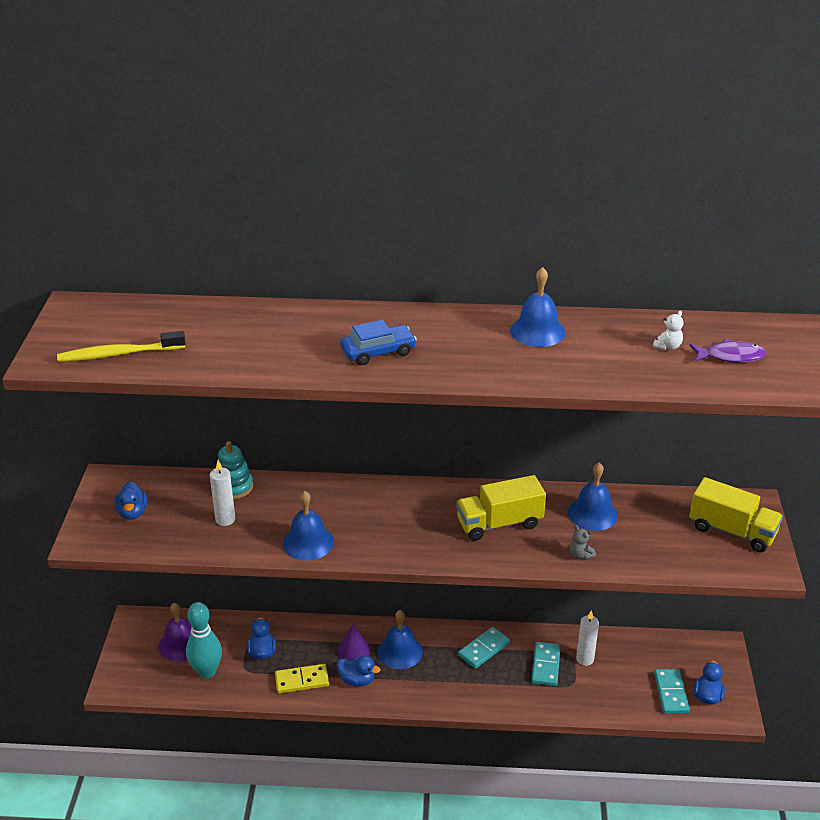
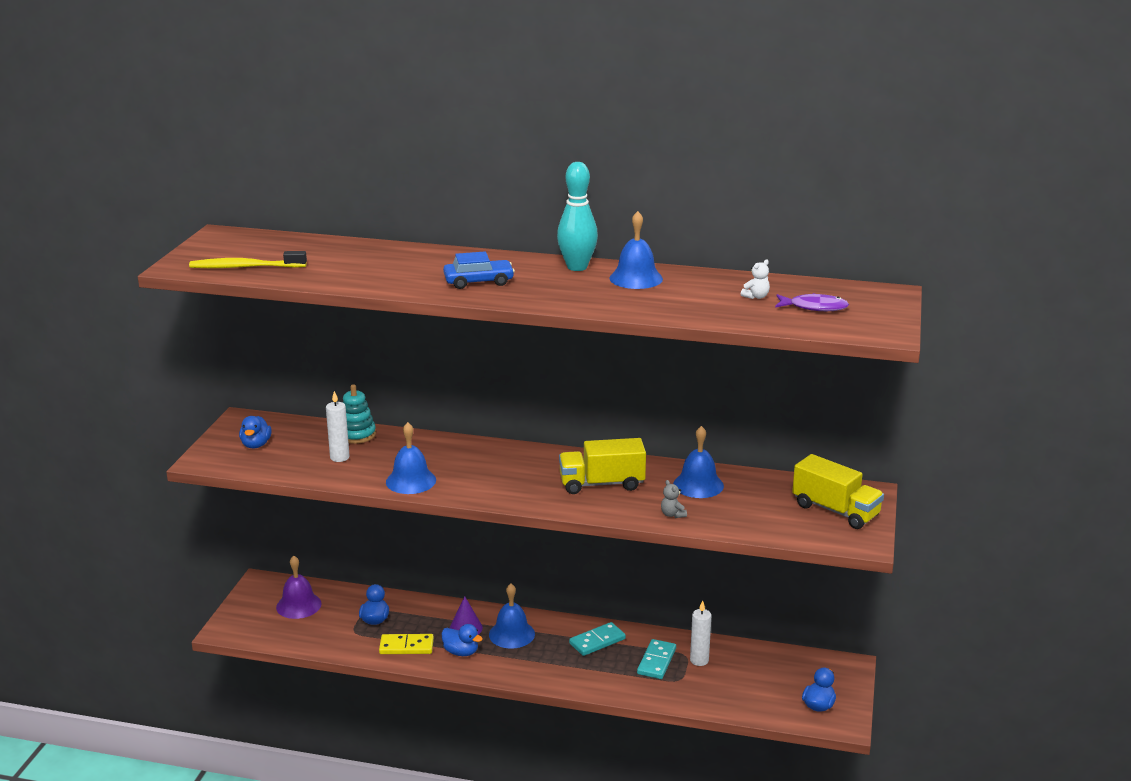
camera: 10 degrees right, 10 degrees down
(207, 671) = (316, 629): turquoise bowling pin -> turquoise bowling pin (577, 267)
(671, 693) = (780, 698): turquoise domino -> none

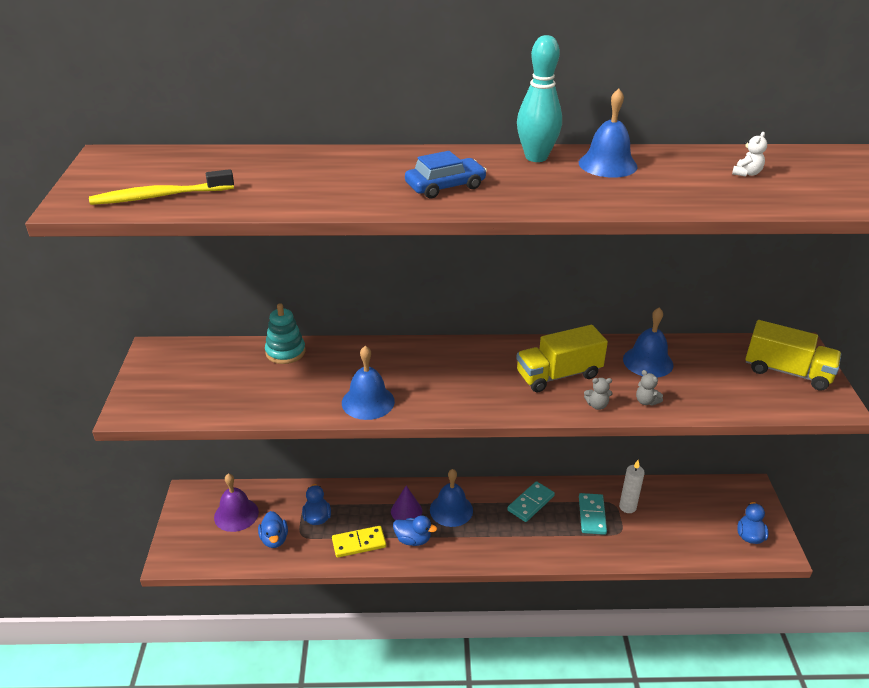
camera: 15 degrees left, 10 degrees up
(256, 445) = (182, 381): blue duck -> blue duck (274, 539)
(339, 457) = (280, 383): white candle -> none
(622, 511) = (597, 405): none -> grey teddy bear
(814, 307) = (815, 180): purple fish -> none

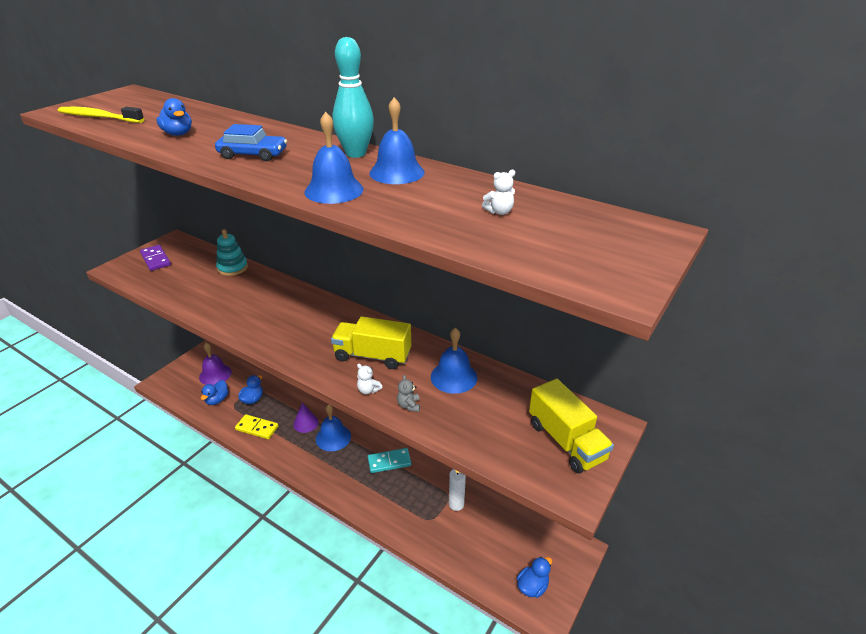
camera: 35 degrees right, 0 degrees up
(169, 380) = (155, 259): none -> purple domino
(368, 402) = (231, 318): blue bell -> blue bell (334, 190)
(413, 540) = (289, 444): blue duck -> blue duck (178, 134)
(592, 515) = (422, 495): turquoise domino -> none
(597, 405) = (368, 390): grey teddy bear -> white teddy bear

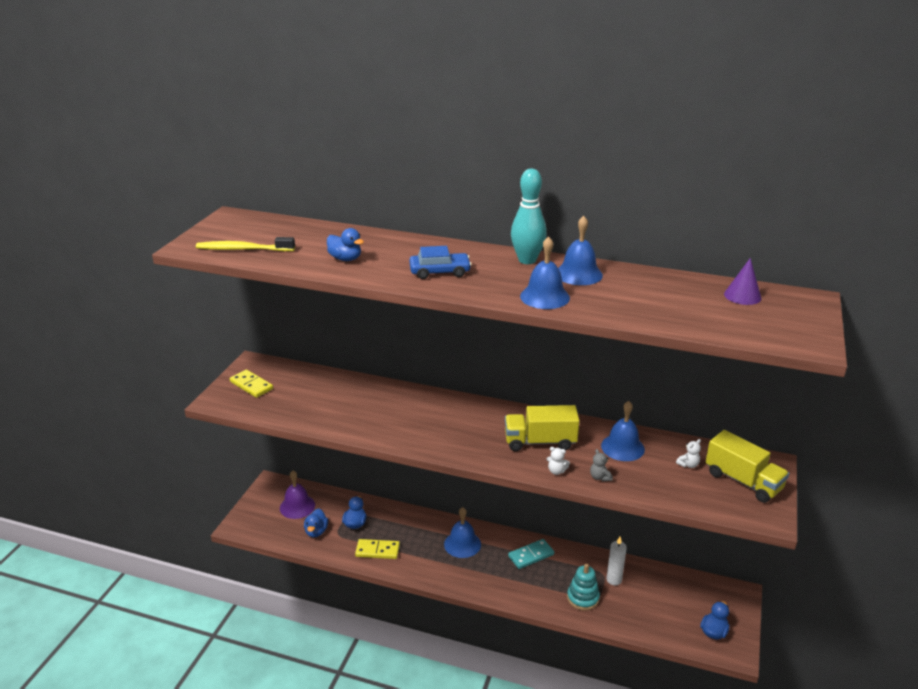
camera: 15 degrees left, 5 degrees down
(155, 259) = (251, 385): purple domino -> yellow domino
(232, 268) = (342, 382): turquoise stacking toy -> turquoise stacking toy (583, 598)
(306, 423) = (426, 536): purple cone -> purple cone (742, 296)
(499, 212) = (687, 298): white teddy bear -> white teddy bear (688, 465)

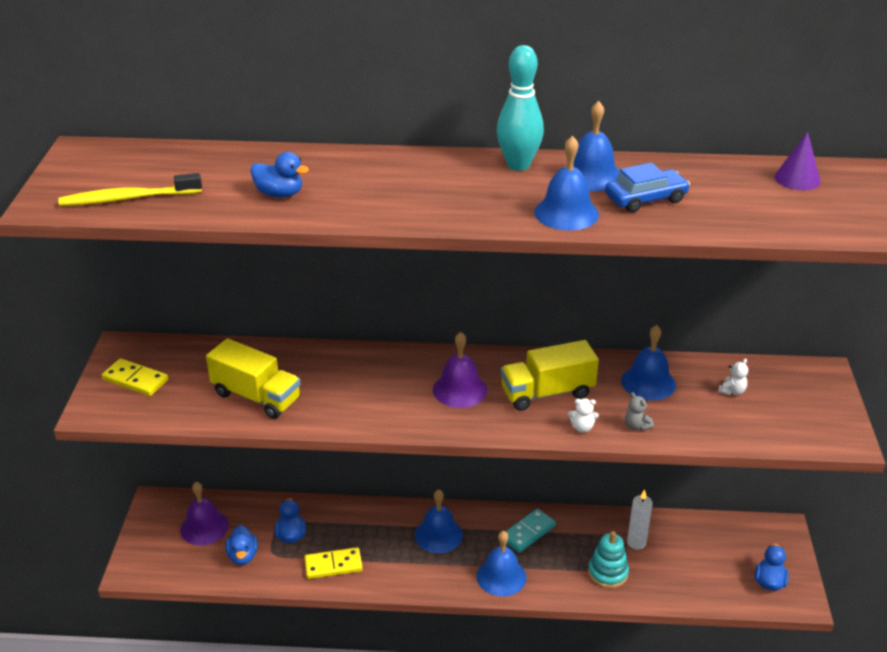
camera: 15 degrees left, 5 degrees up
(440, 272) = (415, 196): blue car -> blue car (645, 199)
(475, 429) = (460, 389): none -> purple bell
(498, 584) = (501, 576): none -> blue bell
(743, 481) = (800, 400): yellow truck -> yellow truck (256, 396)

